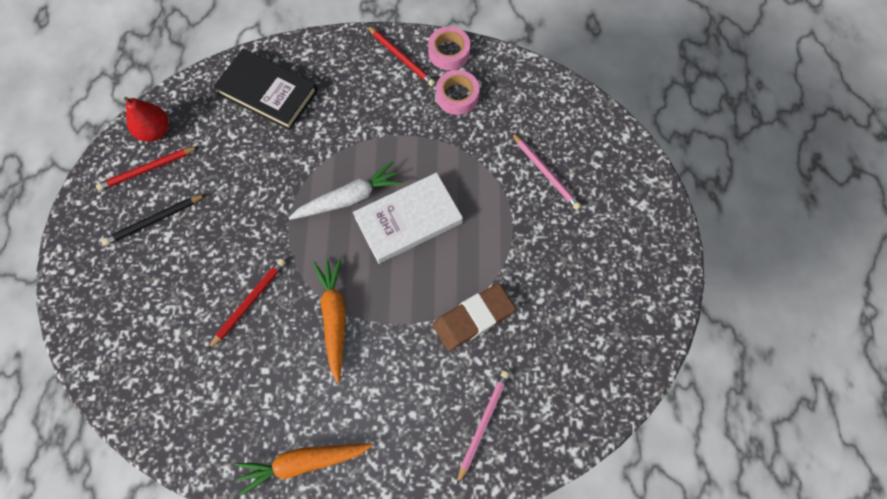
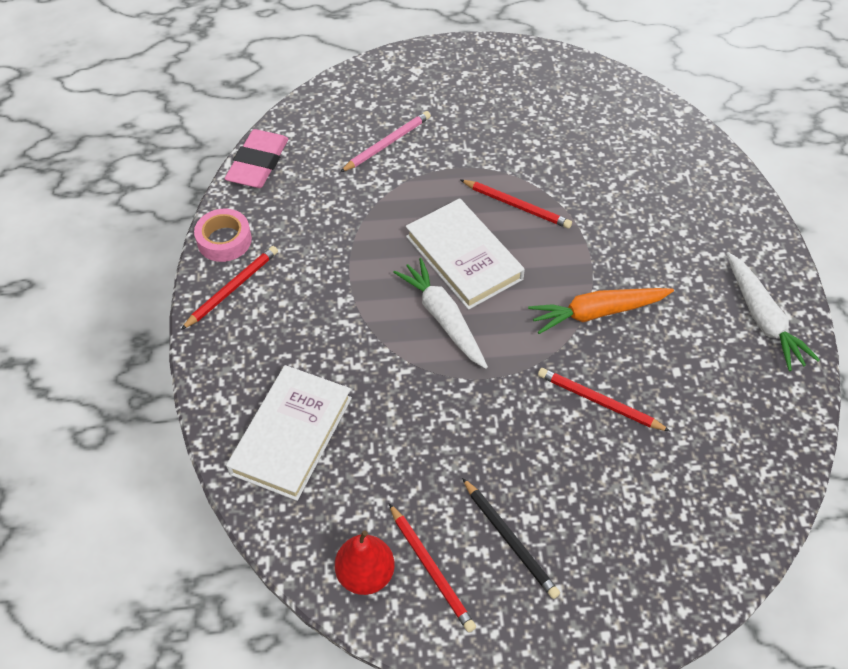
camera: 95 degrees left, 15 degrees down
(268, 92) = (291, 435): black book -> white book
(303, 462) = (763, 318): orange carrot -> white carrot
(457, 96) = (290, 227): pink tape -> none
(461, 271) = (517, 205): none -> red pencil
(473, 318) = (568, 192): brown eraser -> none
(482, 424) = (675, 177): pink pencil -> none
(529, 75) = (258, 163): none -> pink eraser

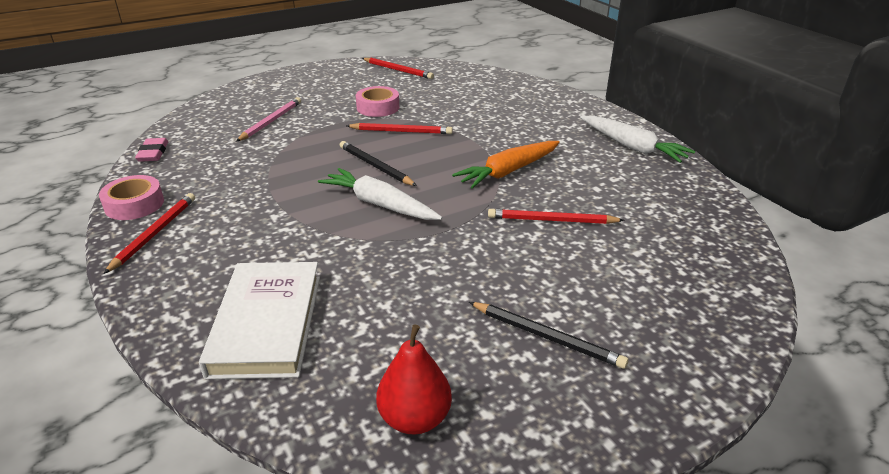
camera: 25 degrees left, 20 degrees down
(258, 163) = (153, 153): pink eraser -> pink eraser, size x0.60
(431, 569) = (484, 387): red pencil -> red pencil (398, 70)
(464, 257) = (375, 166): white book -> black pencil
(511, 152) = (378, 107): none -> pink tape

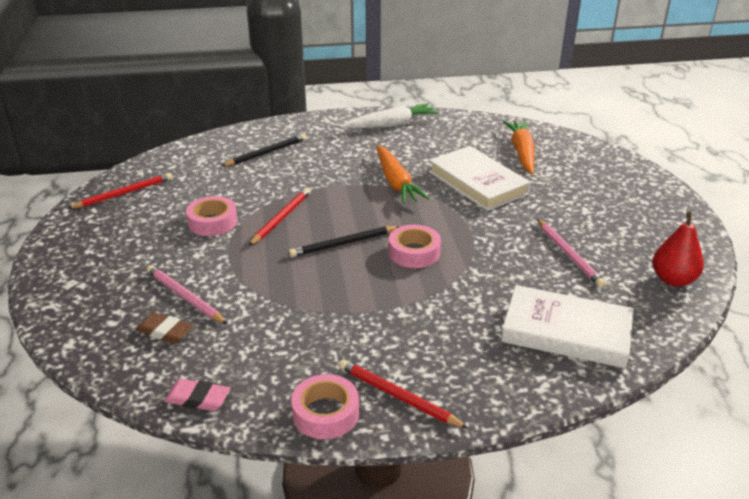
camera: 70 degrees left, 0 degrees up
(228, 125) = (165, 331): none -> brown eraser
(379, 204) = (414, 252): white carrot -> pink tape
(430, 310) = (569, 254): none -> pink pencil
(546, 336) = (607, 217): black pencil -> black pencil (266, 153)
(552, 220) = (478, 182): red pencil -> white book
(662, 242) = (522, 152): none -> orange carrot

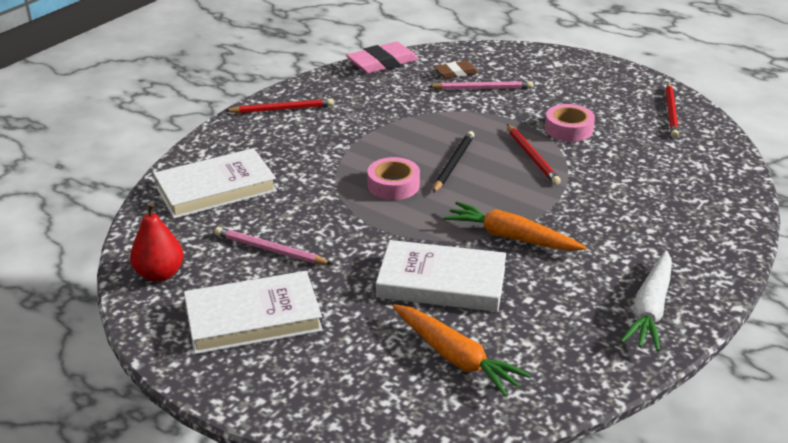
camera: 135 degrees right, 0 degrees up
(197, 398) = (382, 63): pink eraser -> pink eraser, size x1.68
(266, 153) = (672, 200): black pencil -> none
(325, 413) = (310, 87): pink tape -> none
(622, 220) = (253, 318): none -> white book

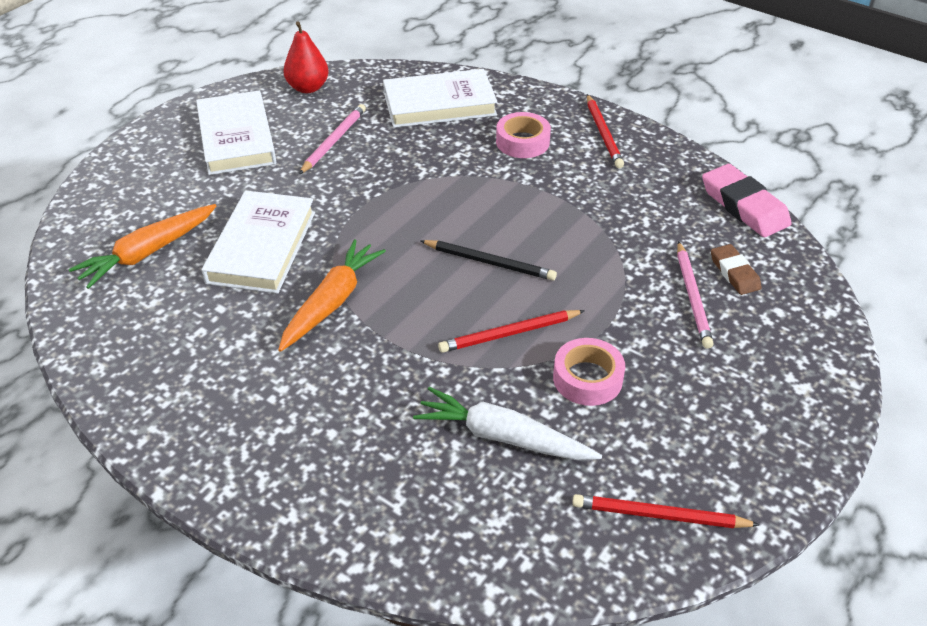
camera: 90 degrees right, 10 degrees up
(215, 188) = (439, 104): white book -> white book turned 75 degrees counterclockwise
(393, 185) = (443, 215): pink tape -> pink tape (522, 142)
(650, 309) = (176, 406): white carrot -> white carrot (503, 436)

